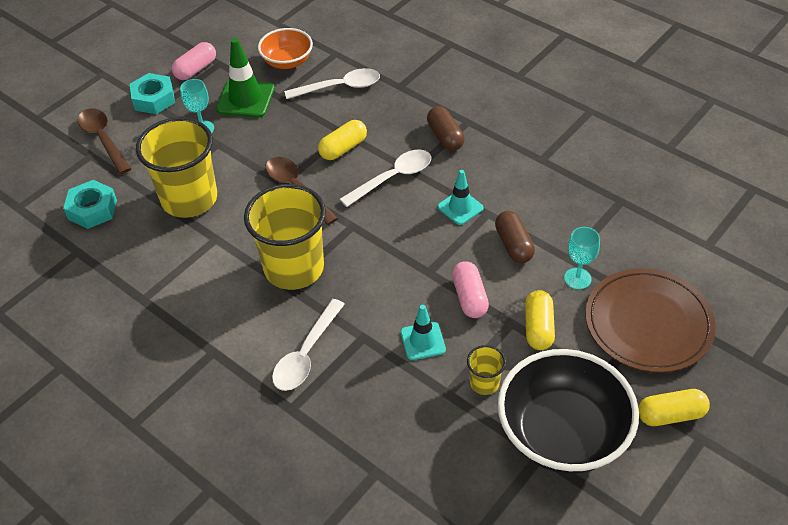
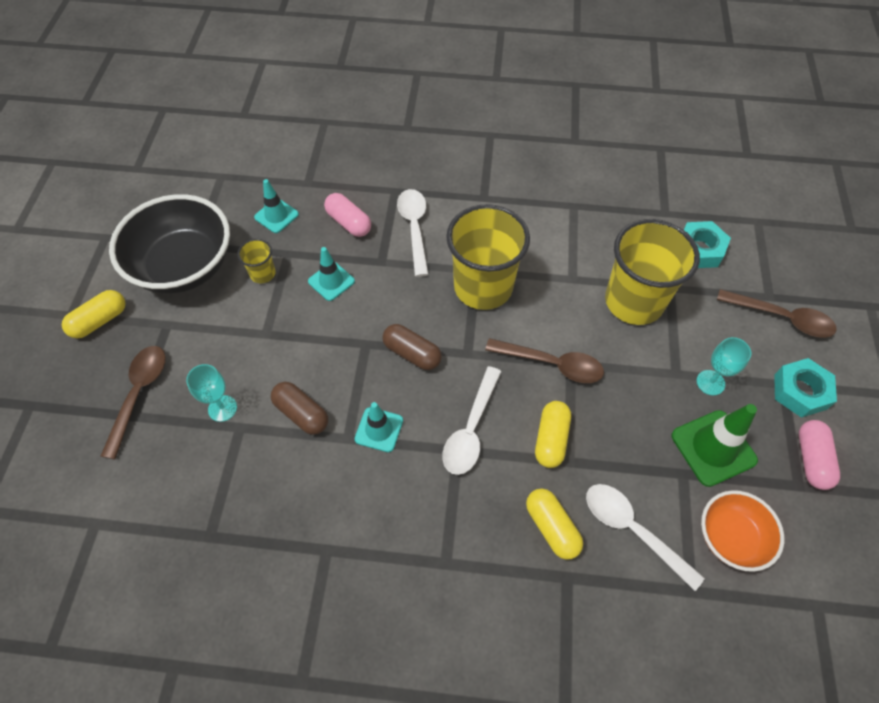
camera: 145 degrees right, 10 degrees up
(339, 87) = (633, 530): white spoon -> white spoon turned 90 degrees clockwise
(435, 445) = (276, 216): none -> turquoise traffic cone
(445, 137) = (455, 521): brown capsule -> brown capsule (412, 353)
(469, 297) = (314, 338): pink capsule -> pink capsule (349, 222)
(538, 328) = (239, 340): yellow capsule -> yellow capsule (551, 527)
(648, 323) = (139, 394): brown plate -> brown spoon

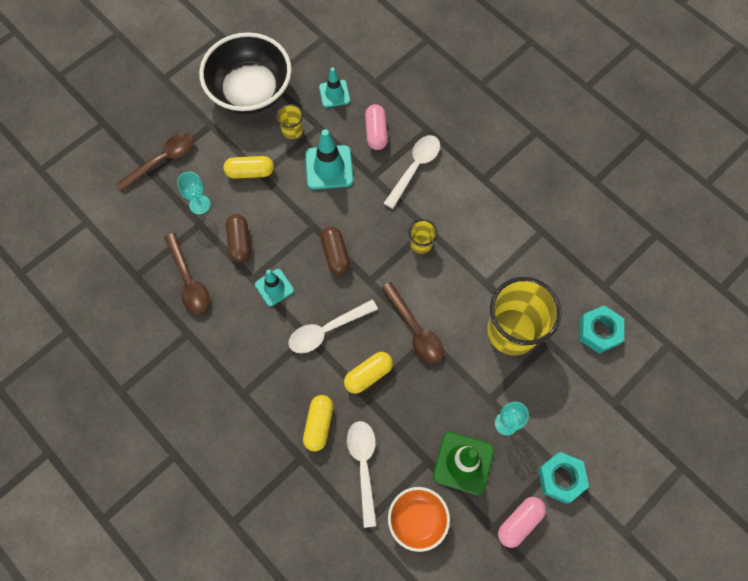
camera: 40 degrees right, 10 degrees up
(100, 321) = (176, 94): yellow capsule -> yellow capsule (250, 172)
(331, 281) = (329, 167): turquoise traffic cone -> turquoise traffic cone, size x1.58
(483, 287) = (421, 244): yellow cup -> yellow cup, size x0.44
(781, 318) = (605, 423): brown spoon -> brown spoon (189, 280)

